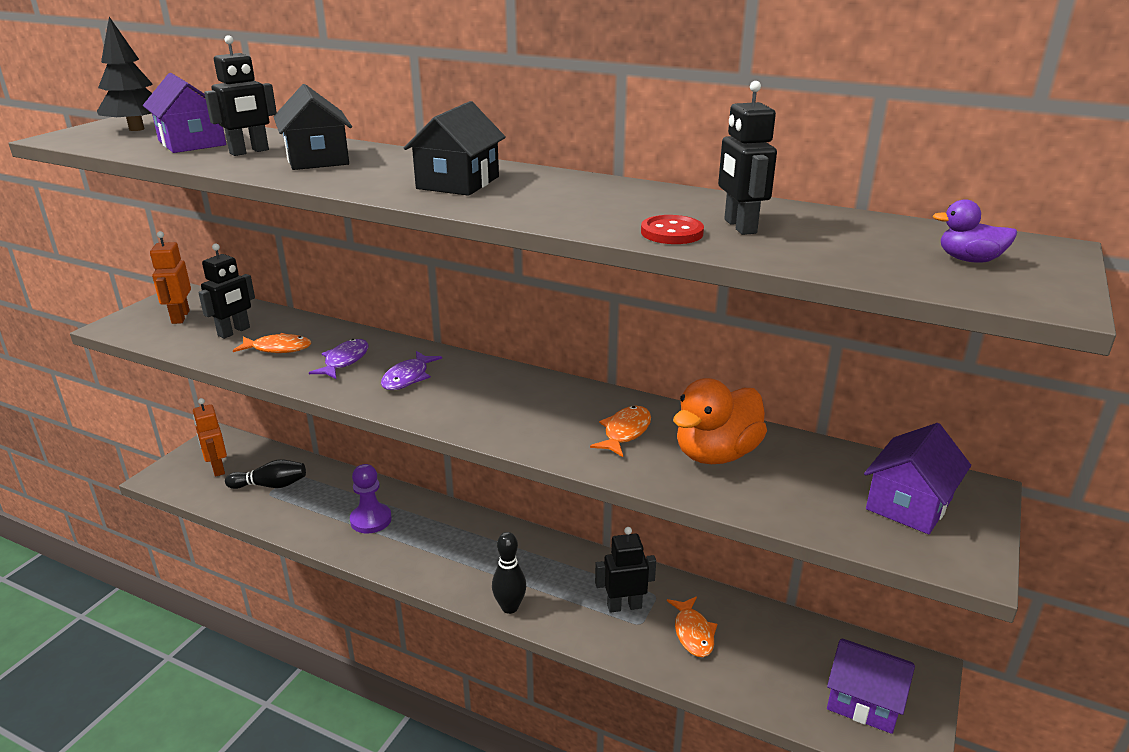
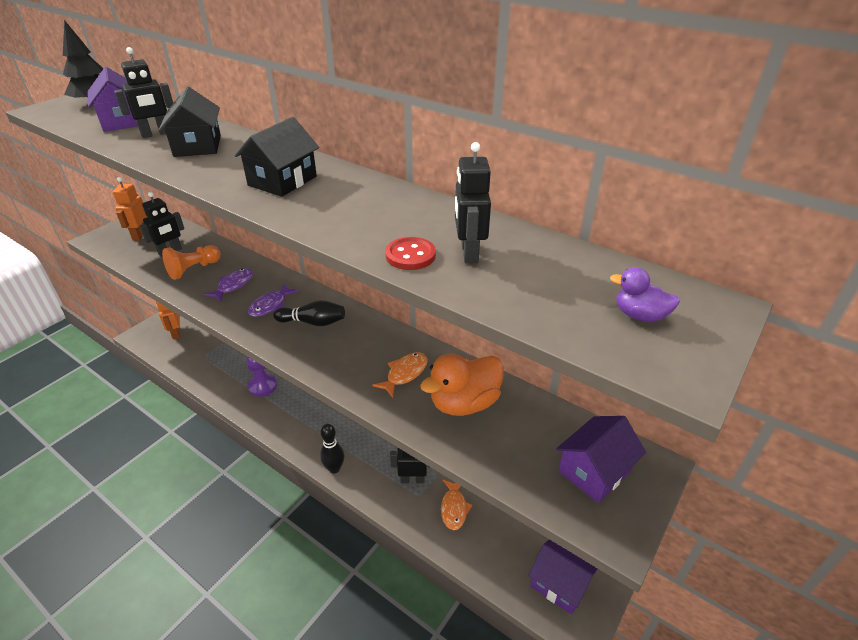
camera: 10 degrees right, 10 degrees up
(270, 485) = (206, 350): black bowling pin -> black bowling pin (313, 322)
(278, 348) = (193, 269): orange fish -> orange pawn

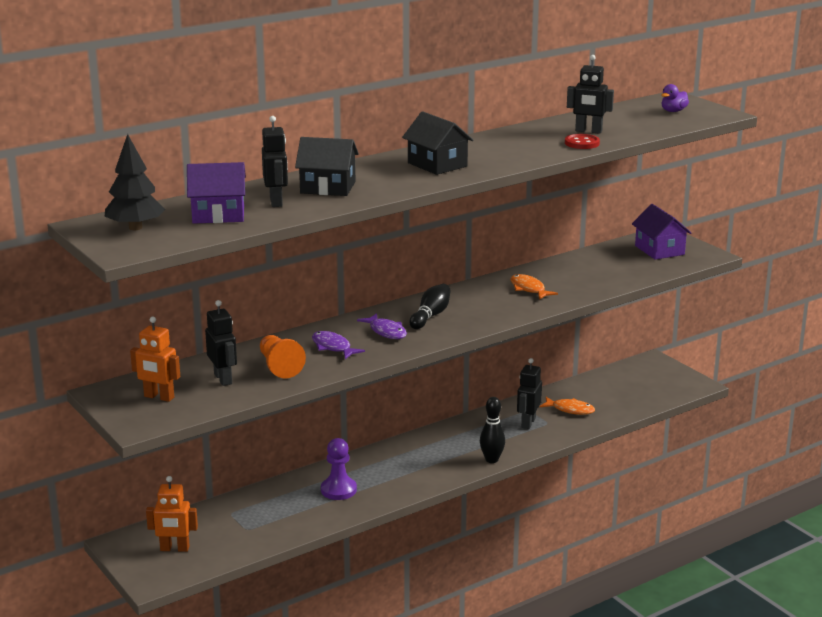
camera: 70 degrees left, 15 degrees down
(464, 403) = (575, 274): orange duck -> none
(559, 584) = (659, 383): purple house -> none

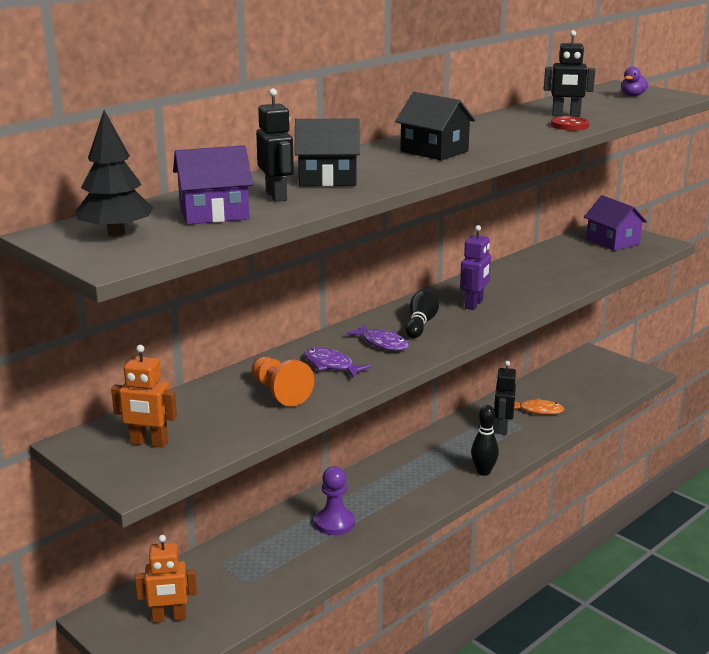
camera: 10 degrees left, 0 degrees up
(223, 379) = (219, 413): black robot -> none
(488, 302) = (474, 304): none -> purple robot
(529, 289) = (508, 288): orange fish -> none

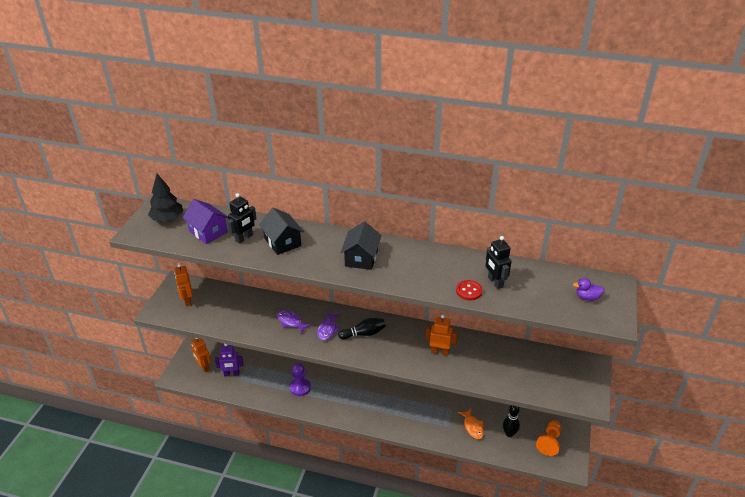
camera: 60 degrees right, 15 degrees up
(279, 393) = (252, 317): orange pawn -> orange pawn (549, 442)
(331, 365) = (291, 322): purple fish -> purple fish turned 60 degrees counterclockwise
(474, 304) = (404, 345): purple robot -> purple robot (231, 374)
(483, 472) = (385, 426): black bowling pin -> black bowling pin (509, 434)
(502, 428) = (438, 418): black robot -> none
(509, 288) = (440, 352): none -> orange robot
(612, 242) = (567, 375): purple house -> none

